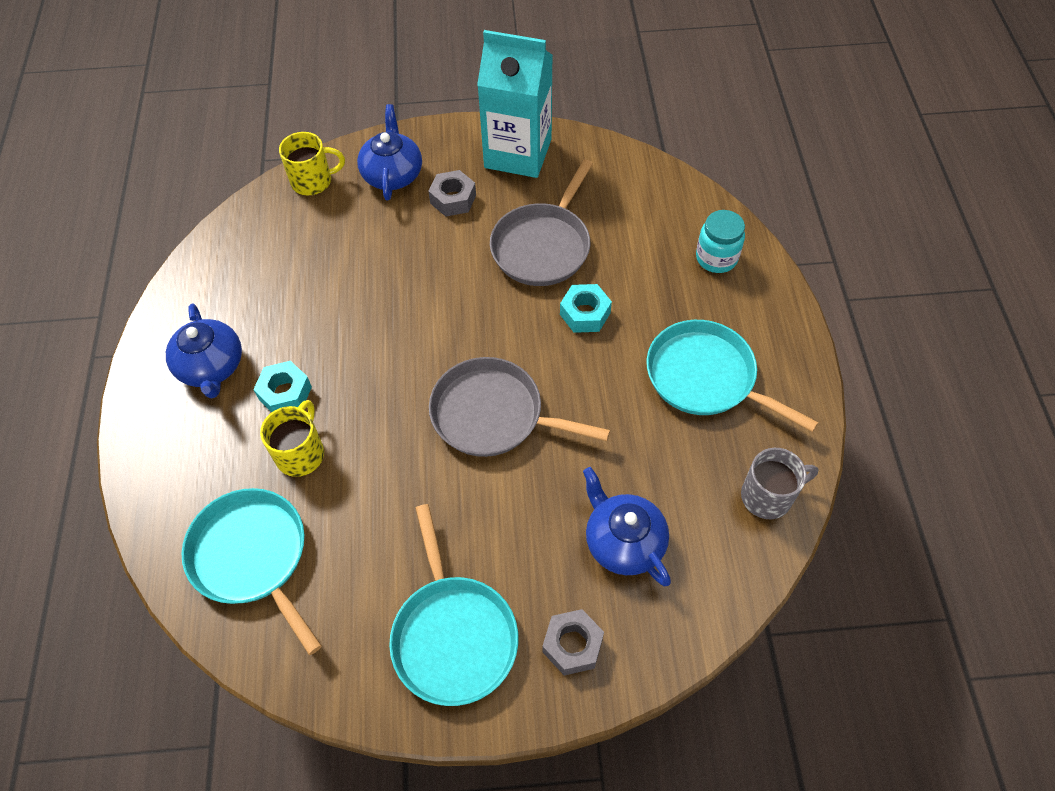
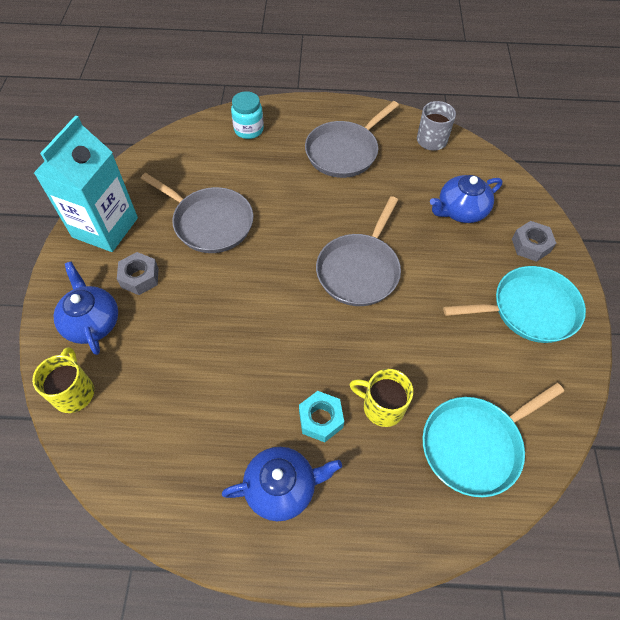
camera: 85 degrees left, 0 degrees up
(392, 174) = (92, 322): blue teapot -> blue teapot turned 60 degrees clockwise
(585, 313) = (280, 206): turquoise nut -> none
(705, 377) = (344, 152): turquoise pan -> grey pan

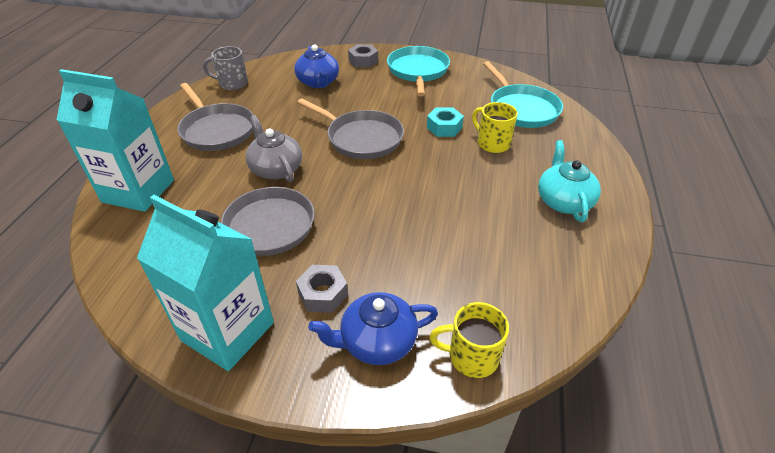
camera: 80 degrees left, 15 degrees down
(248, 130) = (138, 191): turquoise jar -> turquoise carton
(282, 487) = (563, 201): blue teapot -> turquoise teapot
(293, 210) = (276, 169): none -> grey teapot
(320, 419) = (503, 174): turquoise nut -> turquoise nut (444, 127)
(382, 406) = (492, 143): yellow mug -> yellow mug turned 105 degrees clockwise

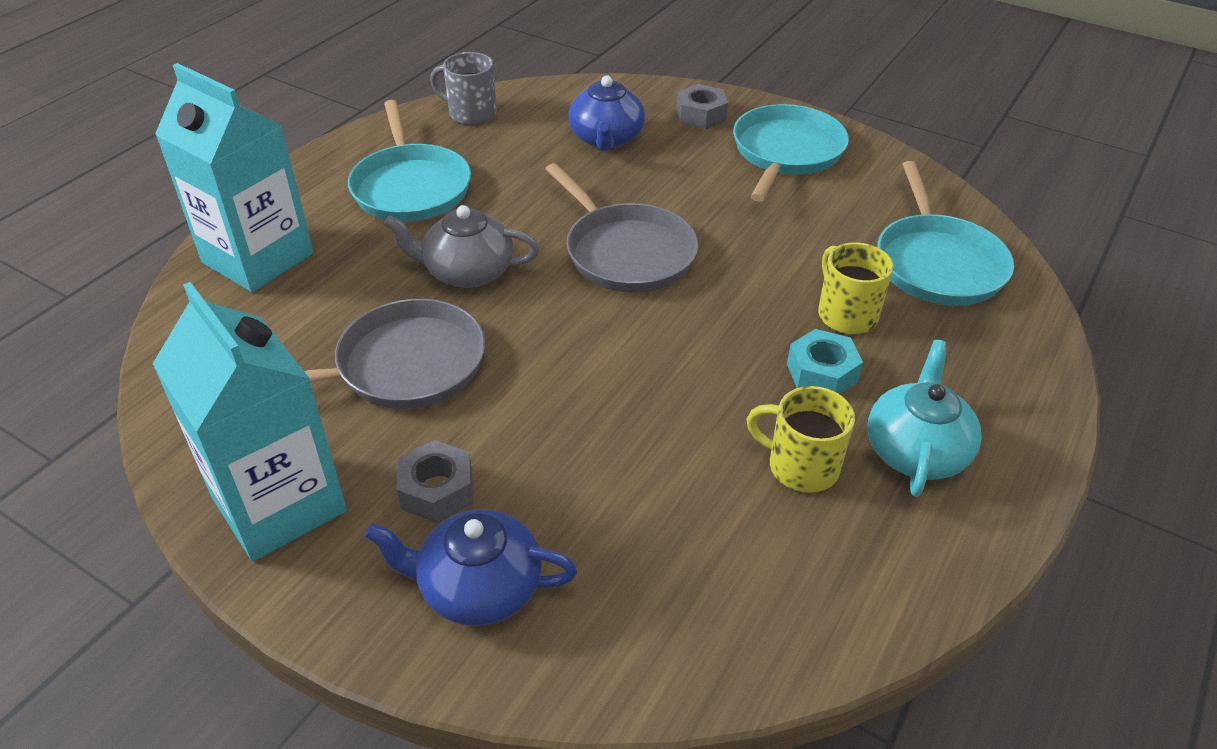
camera: 20 degrees right, 0 degrees up
(216, 130) = (411, 187): grey pan -> turquoise pan
(276, 169) = (467, 272): grey teapot -> grey teapot turned 75 degrees counterclockwise
(444, 127) = (776, 266): turquoise nut -> turquoise nut (821, 373)
(471, 356) = (609, 658): yellow mug -> yellow mug (800, 466)

